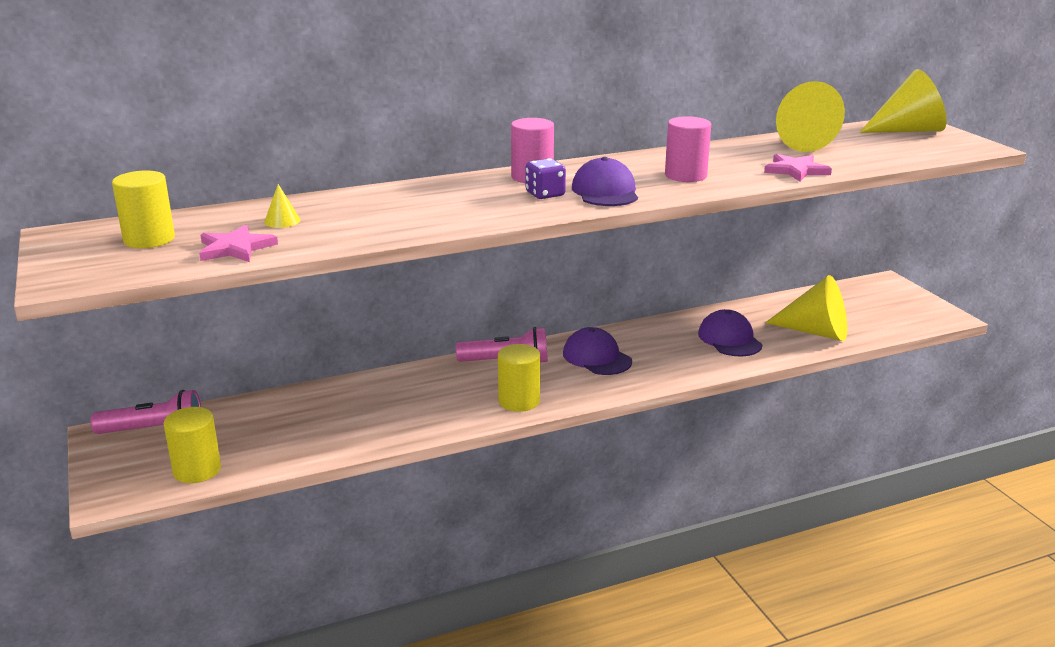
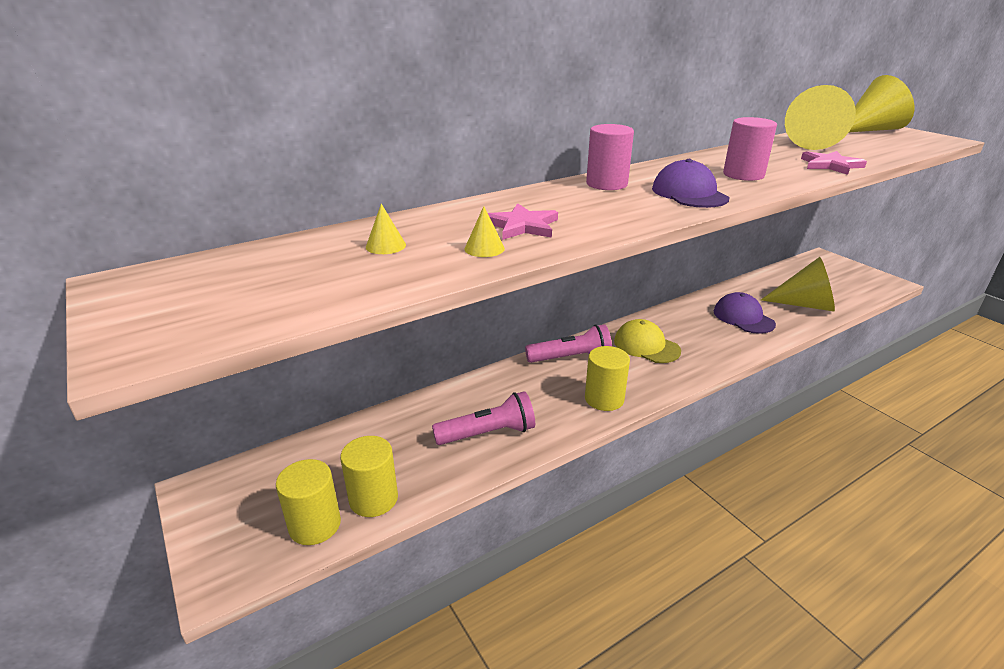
camera: 10 degrees left, 5 degrees up
(149, 239) = (237, 280): yellow cylinder -> yellow cylinder (373, 499)
(154, 430) = (253, 477): pink flashlight -> pink flashlight (488, 433)
(235, 248) = (349, 284): pink star -> pink star (522, 226)
(365, 229) = (484, 248): none -> yellow cone
(545, 194) = (636, 199): purple dice -> none
(597, 357) = (646, 346): purple cap -> yellow cap

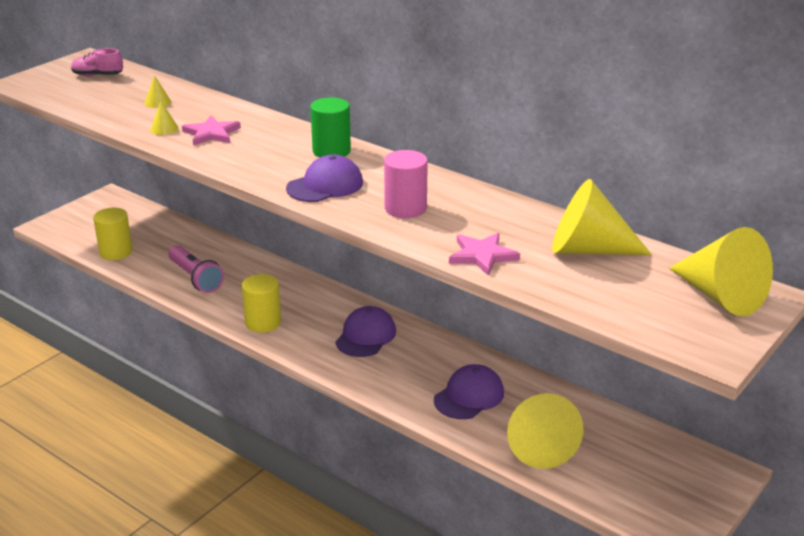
camera: 70 degrees right, 0 degrees up
(217, 278) = (98, 75): none -> pink shoe
(315, 525) = (89, 240): yellow cylinder -> none
(570, 358) = (320, 297): pink flashlight -> none
(606, 184) = (331, 151): pink cylinder -> green cylinder
(646, 346) = (366, 336): yellow cap -> purple cap

